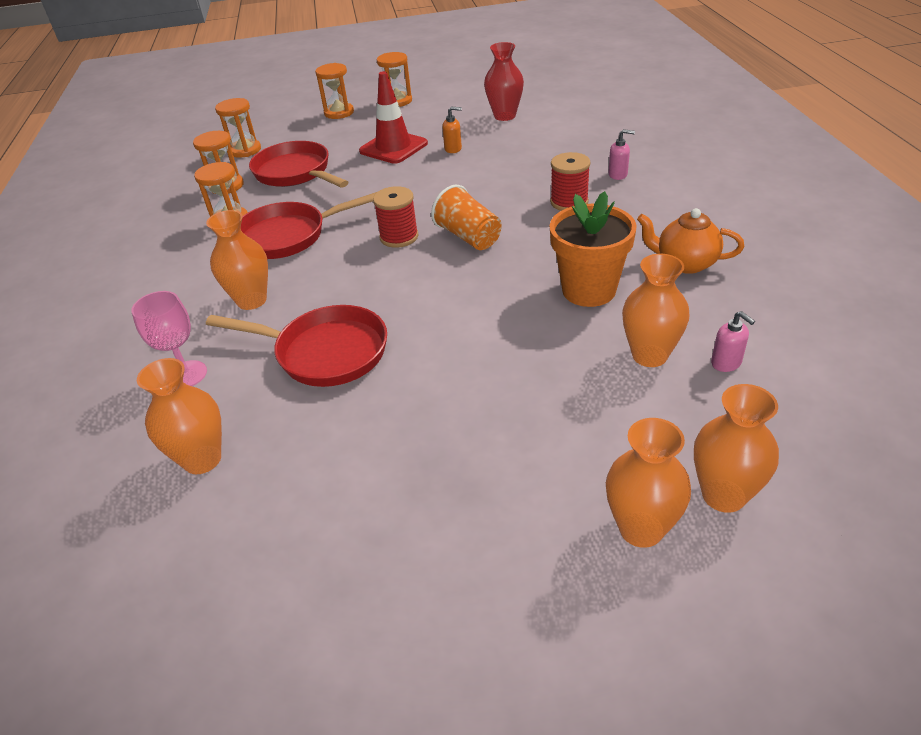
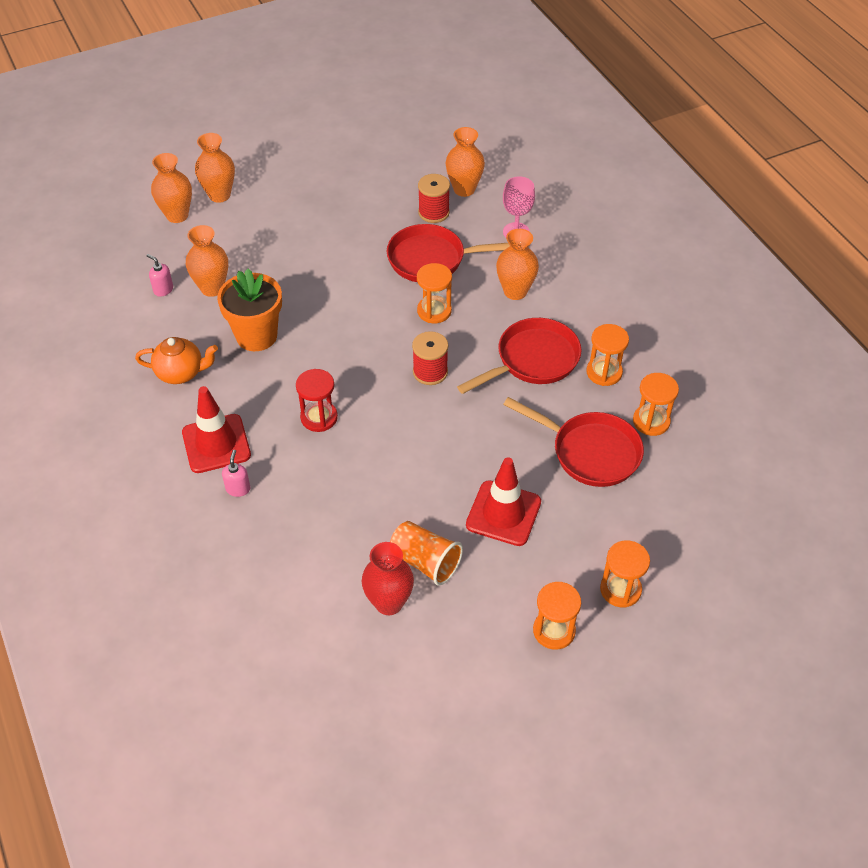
camera: 160 degrees right, 10 degrees up
(245, 150) = (683, 488): orange hourglass -> orange hourglass (434, 311)
(453, 149) = (430, 518): orange soap dispenser -> none
(469, 237) = (367, 380): orange cup -> orange cup (425, 562)
(530, 213) = (319, 417): none -> red hourglass
(569, 202) = (284, 438): red spool -> red spool (433, 212)
(618, 175) = (238, 489): pink soap dispenser -> pink soap dispenser turned 105 degrees clockwise
(640, 204) = (216, 444): none -> red traffic cone

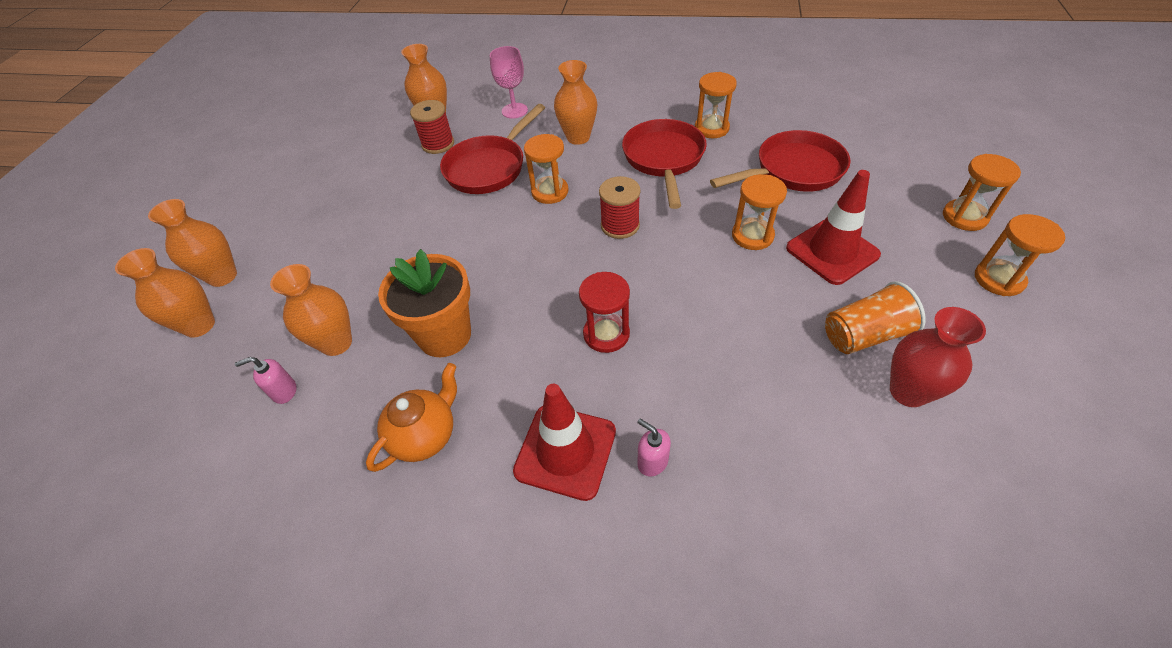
camera: 50 degrees left, 0 degrees up
(651, 421) = (784, 126): orange hourglass -> orange hourglass (752, 236)

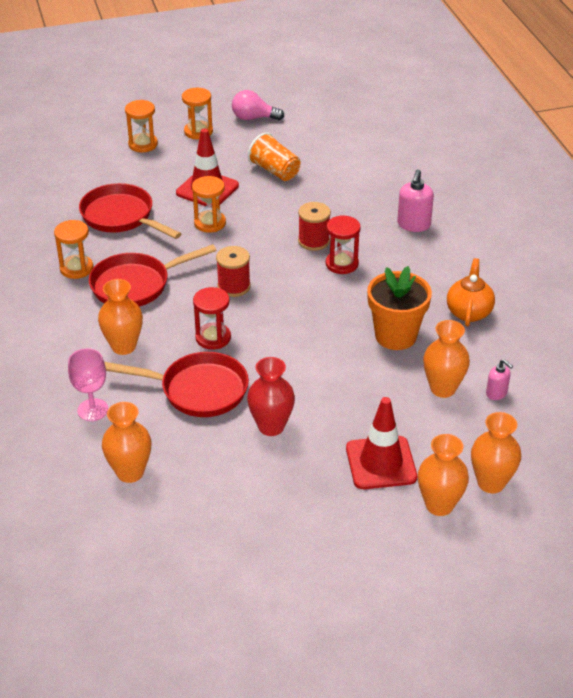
camera: 120 degrees left, 10 degrees down
(425, 435) = (469, 312): orange teapot -> orange teapot turned 90 degrees clockwise
(438, 144) = (178, 446): red spool -> red spool (313, 241)
(550, 192) = (213, 338): orange hourglass -> red hourglass
(565, 451) = (432, 255): red traffic cone -> red traffic cone (381, 463)
(652, 461) = (413, 225): pink soap dispenser -> pink soap dispenser, size x1.65
(908, 392) = (306, 154): red vase -> red vase (271, 426)
(1044, 358) = (253, 118): none -> pink light bulb

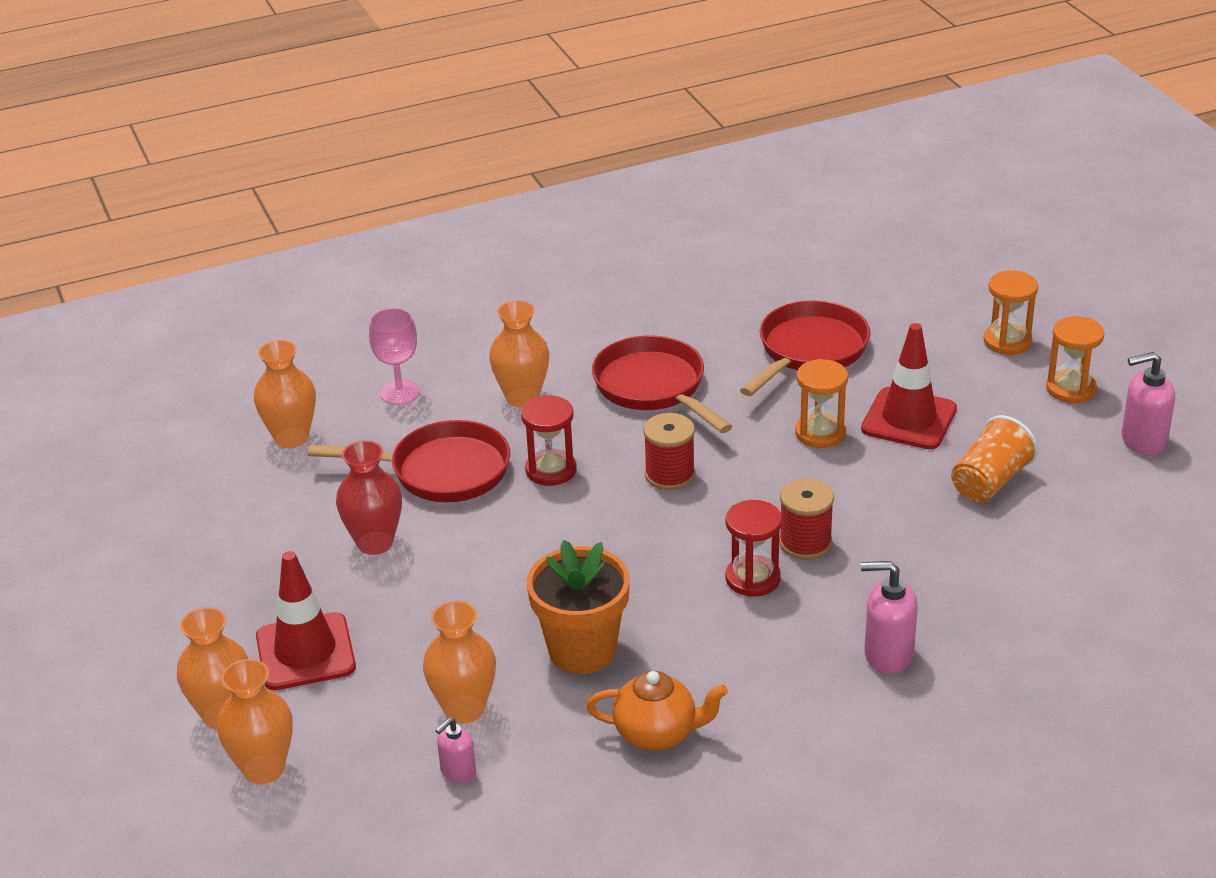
camera: 85 degrees right, 5 degrees down
(76, 268) = (678, 334): orange hourglass -> none
(198, 390) = (442, 471): red pan -> red pan turned 90 degrees counterclockwise
(253, 118) = (1143, 441): pink light bulb -> pink soap dispenser

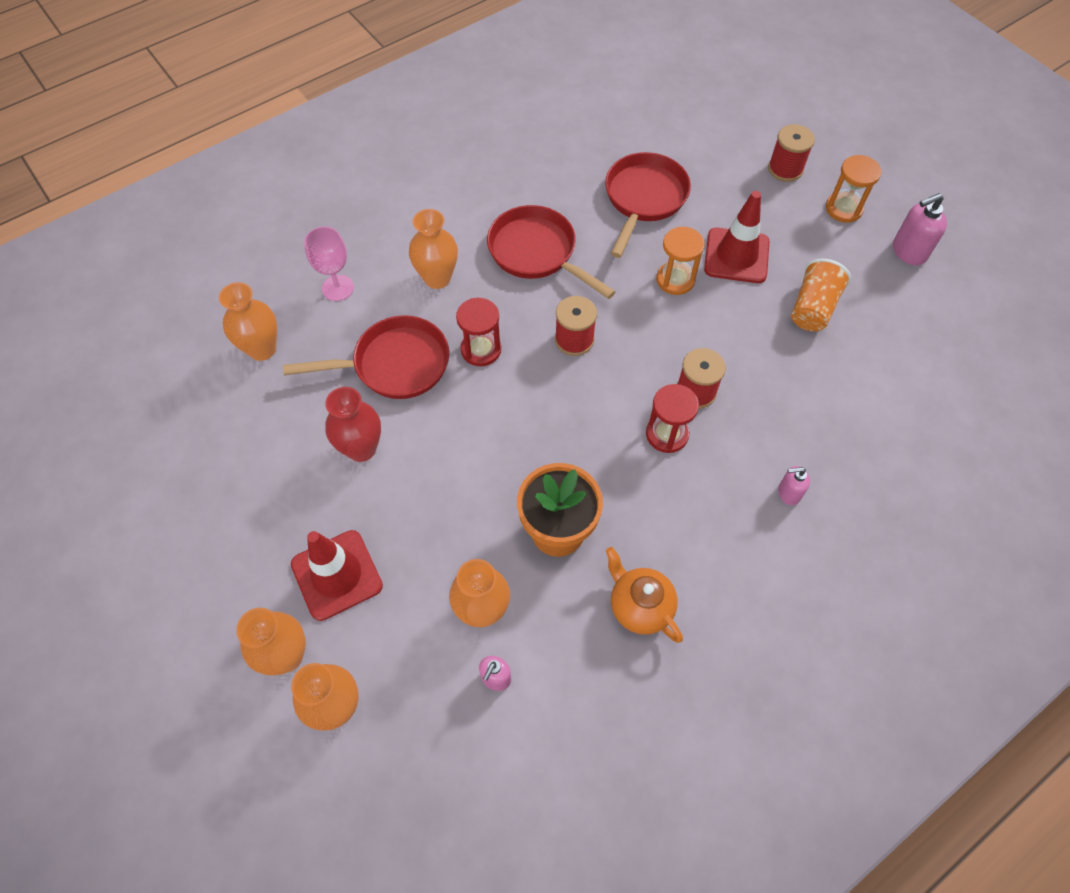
camera: 15 degrees left, 25 degrees up
(657, 734) = (639, 606): orange teapot -> orange teapot turned 120 degrees counterclockwise
(888, 655) = (788, 493): pink soap dispenser -> pink soap dispenser, size x0.61
(1007, 341) = (785, 169): orange hourglass -> red spool

